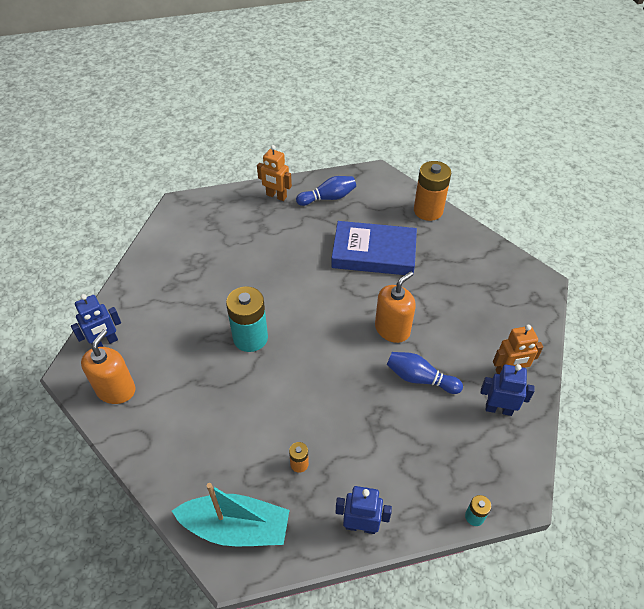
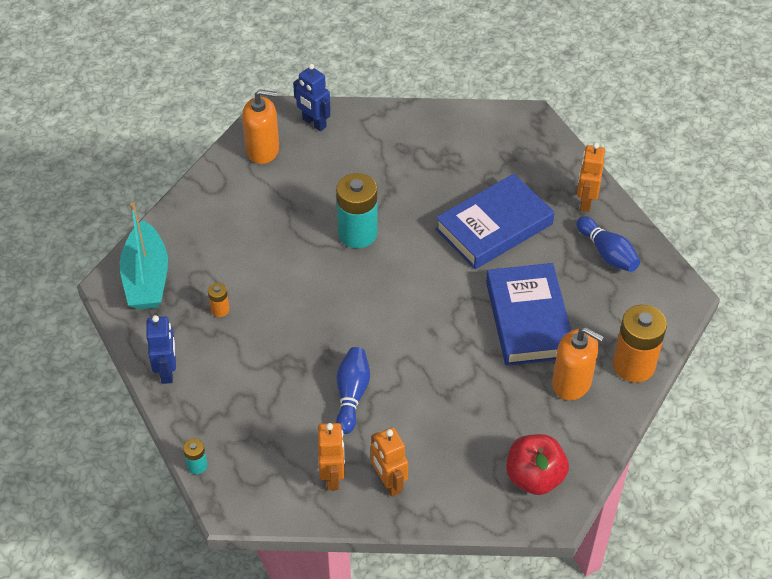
camera: 75 degrees right, 0 degrees up
(279, 250) = (494, 227): none -> blue book
(392, 329) = (413, 358): orange soap dispenser -> orange soap dispenser (571, 383)
(498, 409) = (333, 476): blue robot -> orange robot
(513, 284) = (534, 477): none -> red apple

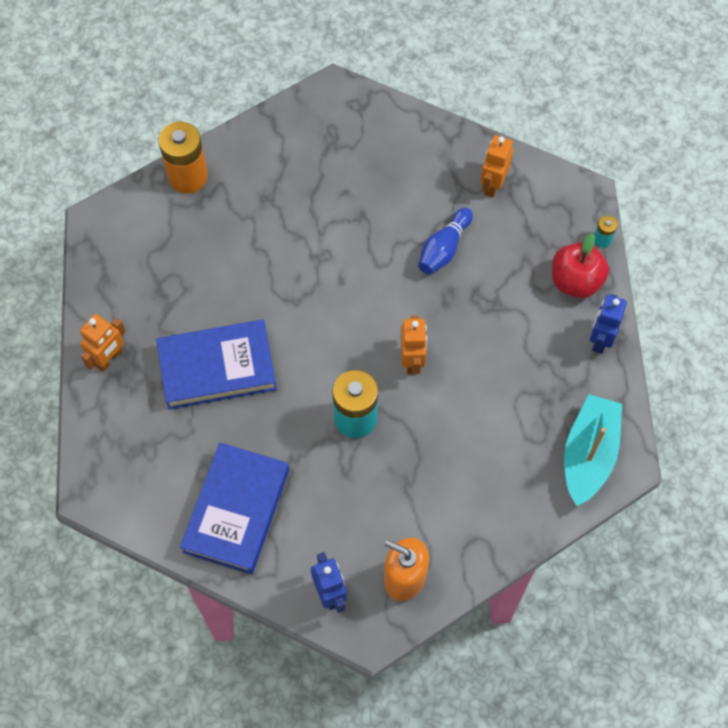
camera: 155 degrees left, 15 degrees up
(220, 310) = (528, 386): orange battery -> none
(388, 483) = (450, 162): orange robot -> orange robot (412, 361)
(528, 319) = (248, 256): blue book -> blue book (237, 510)
(534, 477) = (331, 120): red apple -> red apple (575, 281)
(571, 383) = (250, 183): orange soap dispenser -> none
(607, 253) = (131, 292): blue bowling pin -> none

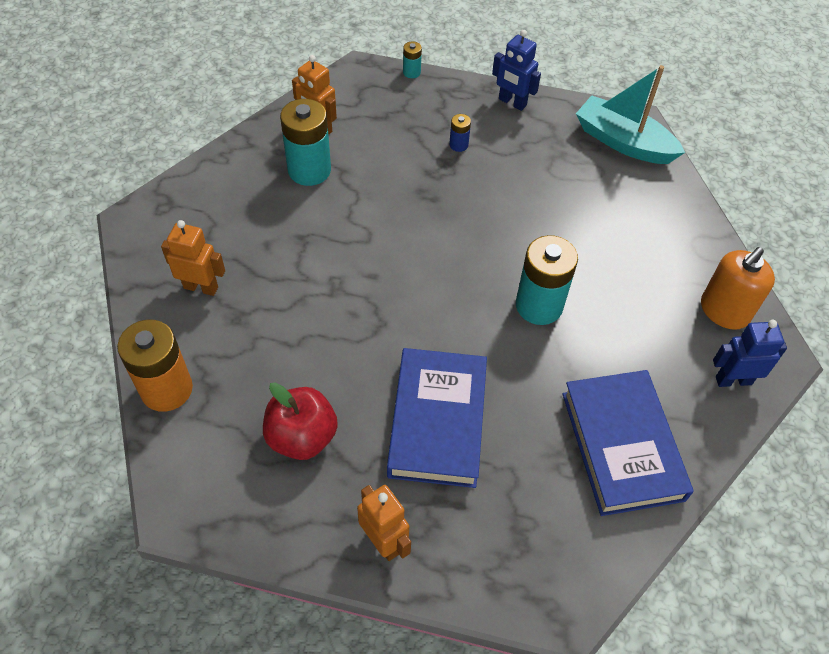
camera: 75 degrees left, 10 degrees down
(237, 510) = (622, 445): blue book -> blue book turned 45 degrees clockwise
(412, 361) = (488, 241): orange robot -> orange robot (201, 287)
(439, 195) = (309, 170): none -> turquoise battery
(444, 249) = (372, 183): blue bowling pin -> none
(521, 306) = (458, 145): none -> blue battery
(575, 281) = (447, 101): red apple -> red apple (302, 437)

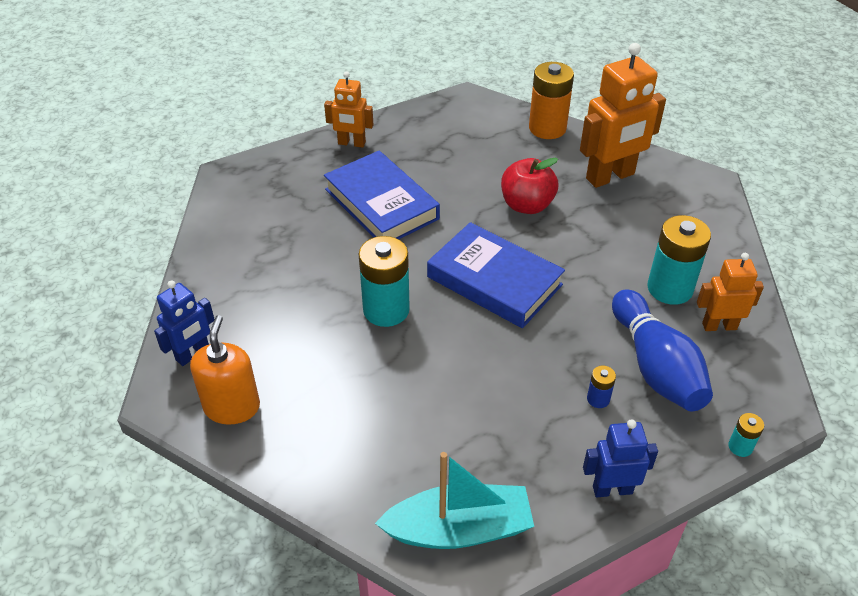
camera: 140 degrees right, 10 degrees down
(201, 287) = (610, 177): orange robot -> orange robot, size x1.74
(302, 437) = (448, 153): red apple -> red apple (527, 205)
(396, 136) = (655, 366): none -> blue bowling pin
(622, 445) = (250, 262): blue book -> blue book (494, 281)

